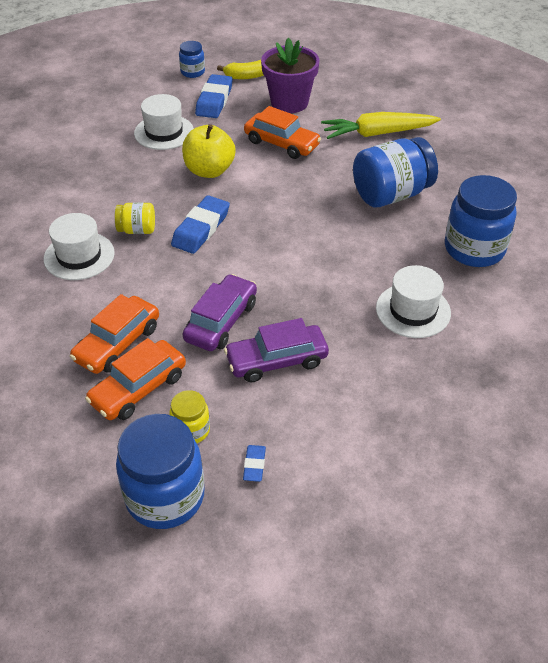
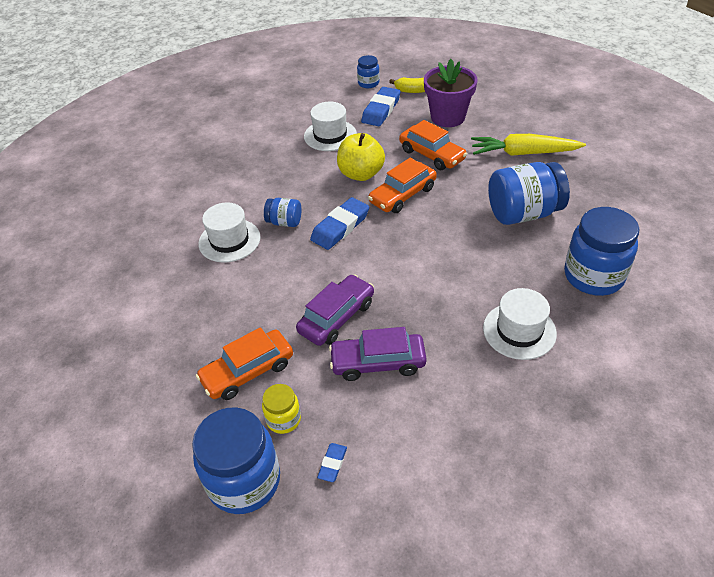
camera: 15 degrees right, 0 degrees up
(117, 343) = (240, 326): orange car -> orange car (402, 195)
(137, 230) = (284, 222): yellow jar -> blue jar

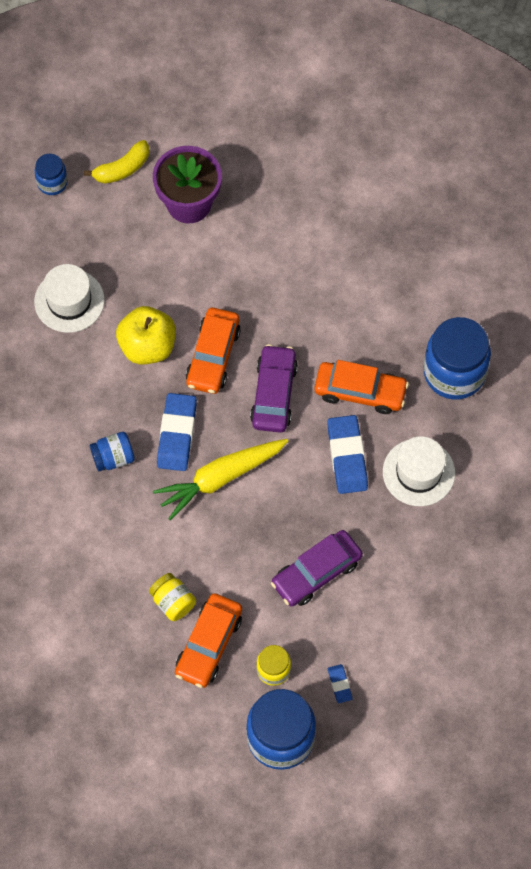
camera: 35 degrees left, 20 degrees up
(229, 240) = (73, 512): white hat -> none
(247, 328) = (173, 602): none -> yellow jar
(337, 317) = (248, 545): purple car -> purple car (274, 394)
(381, 110) = (101, 227): blue eraser -> blue eraser (347, 456)
(432, 155) = (207, 277): orange car -> orange car (360, 392)
(523, 153) = (306, 226): yellow carrot -> yellow carrot (220, 478)
(523, 213) = (351, 321): blue jar -> none

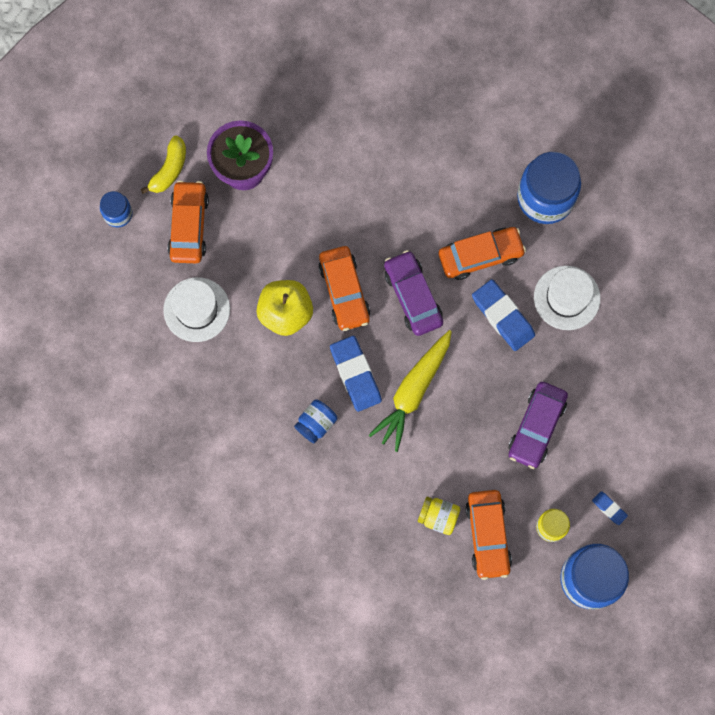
camera: 30 degrees left, 10 degrees up
(109, 226) = (189, 226): none -> orange car

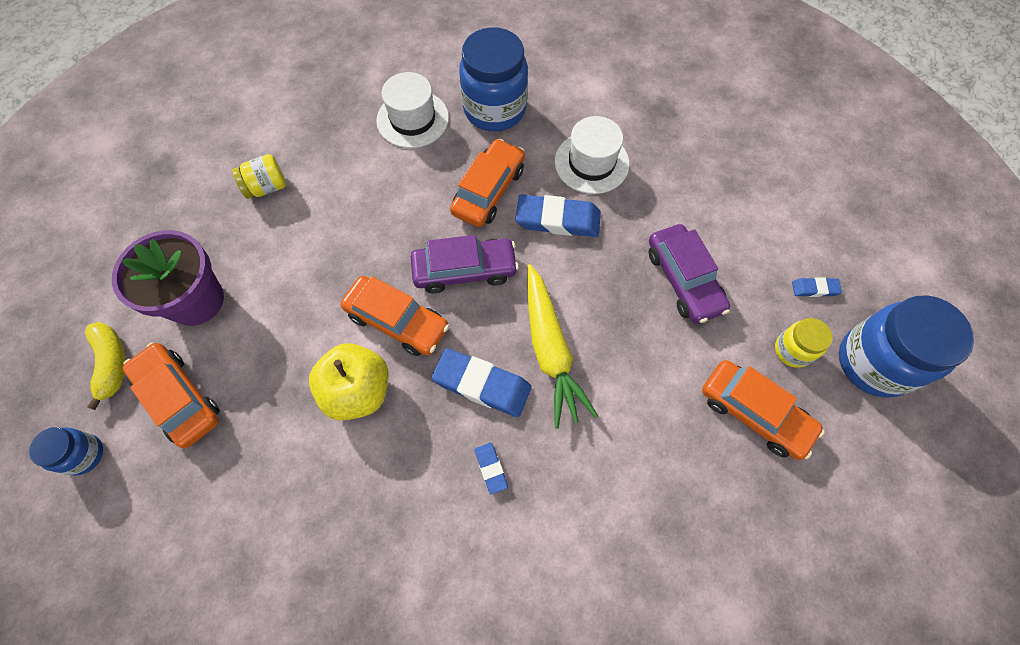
camera: 45 degrees left, 10 degrees down
(196, 309) = (258, 472): white hat -> white hat (412, 119)
(316, 423) = (491, 468): blue jar -> blue eraser
(413, 296) = (465, 270): purple car -> purple car turned 150 degrees clockwise
(438, 517) = (695, 441): yellow jar -> yellow jar (266, 187)

